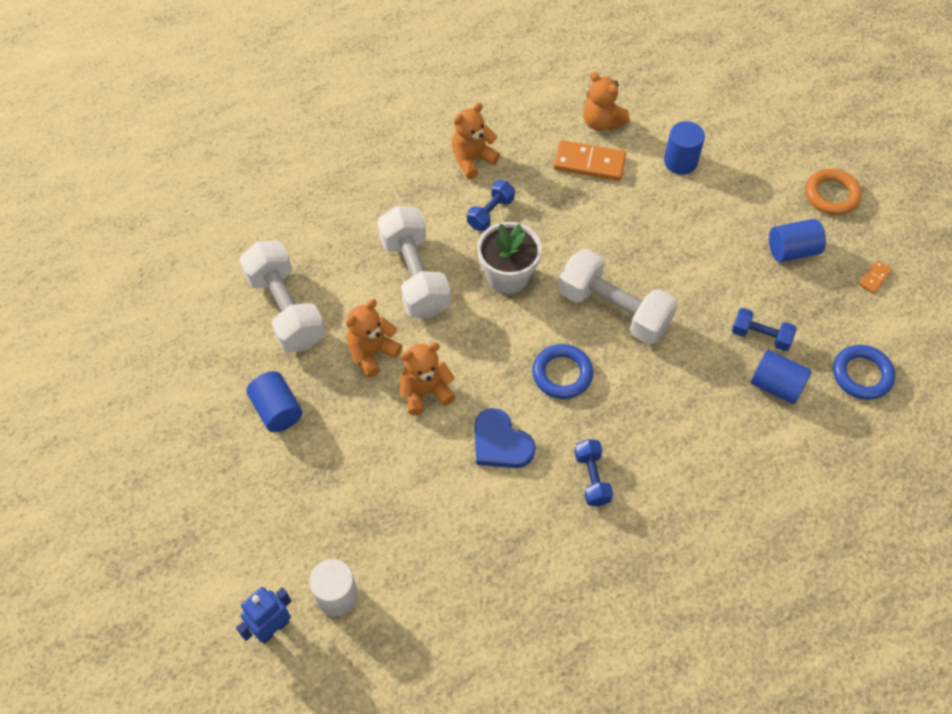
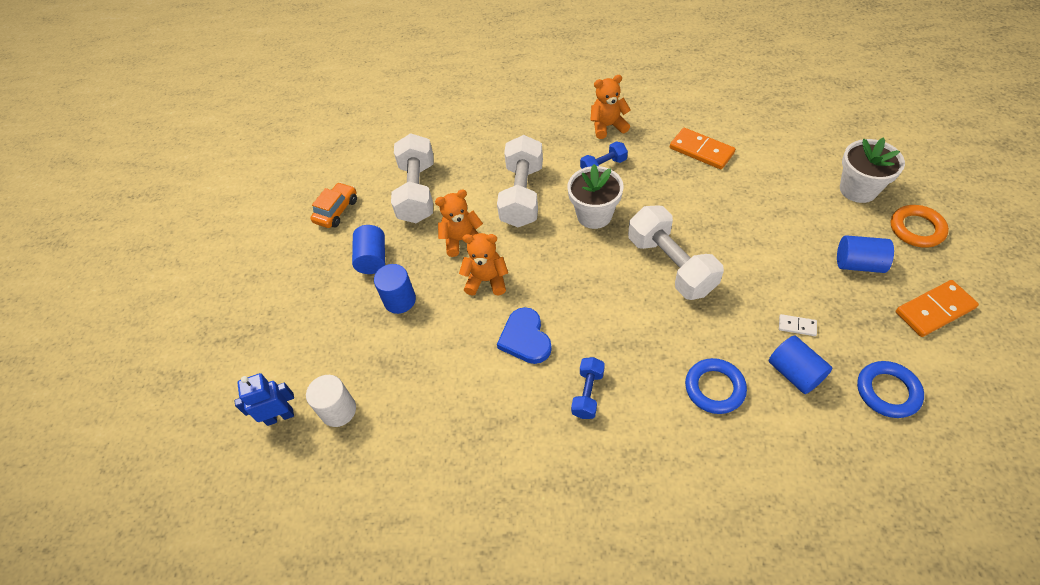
camera: 30 degrees right, 5 degrees down
(196, 365) = (336, 211): none -> orange car
(562, 374) = (602, 301): blue ring -> blue ring (714, 388)
(602, 122) = (725, 124): orange teddy bear -> none
(680, 162) = (781, 168): blue cylinder -> blue cylinder (400, 300)
(760, 336) = (797, 326): blue dumbbell -> white domino
(763, 165) = (858, 189): none -> white flower pot
(874, 278) = (934, 310): orange domino -> orange domino, size x2.01

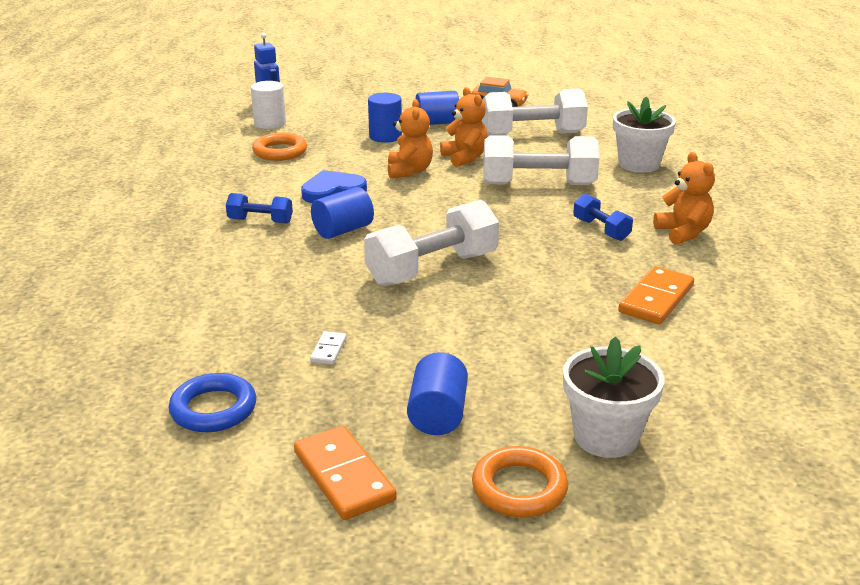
camera: 80 degrees right, 25 degrees down
(423, 392) = (280, 151): none -> orange ring
(594, 215) = (512, 224): white flower pot -> white flower pot (638, 164)
(714, 388) = (249, 288): blue ring -> none
(794, 373) = (258, 341): blue cylinder -> blue cylinder (343, 230)

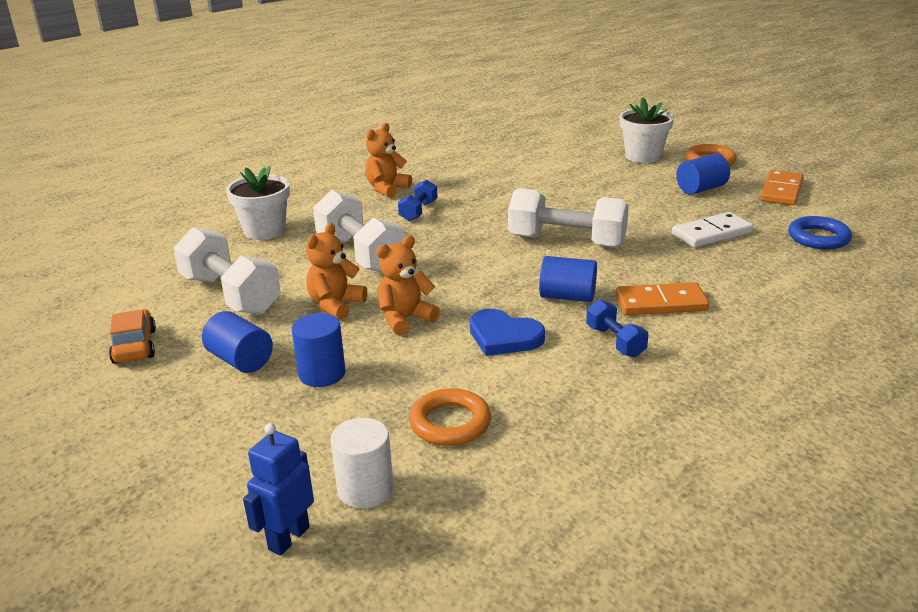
camera: 125 degrees left, 0 degrees up
(328, 350) = (711, 233): white domino -> white domino, size x2.01
(656, 299) = (494, 176): orange domino -> orange domino (660, 303)

